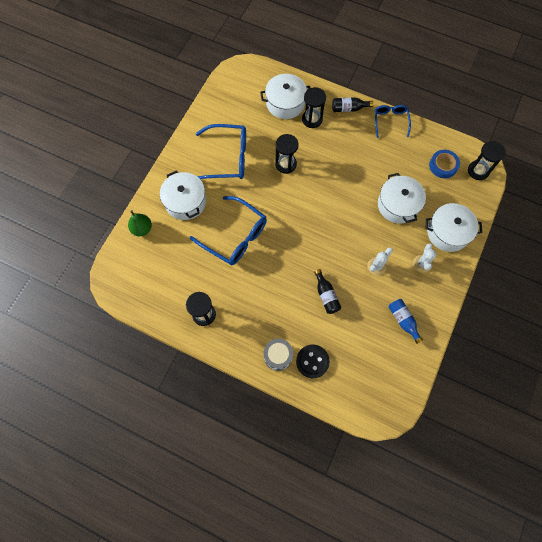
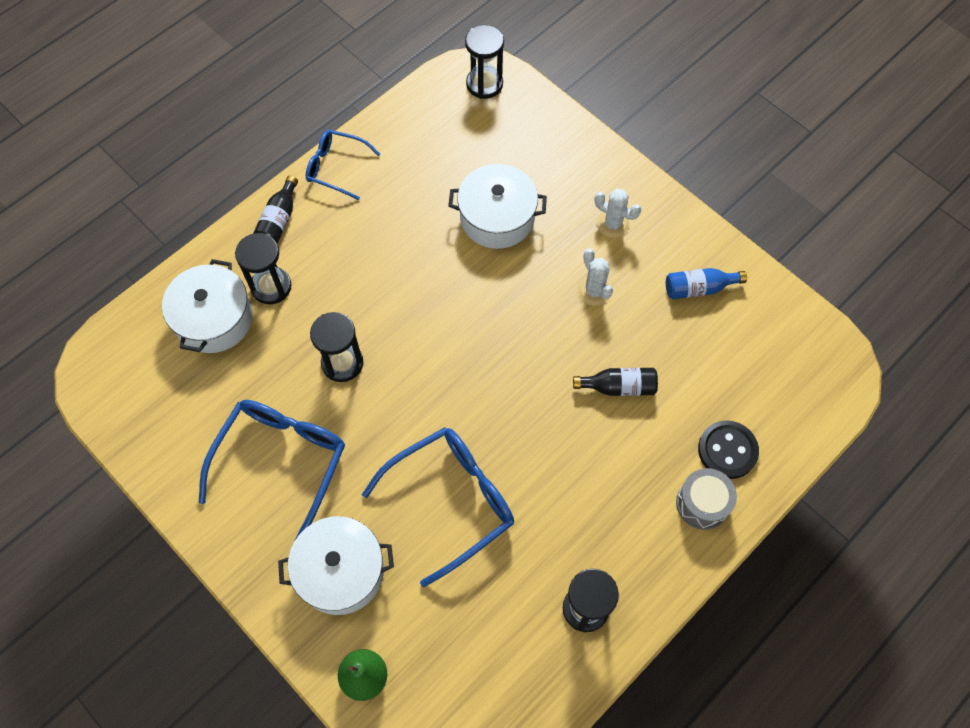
camera: 70 degrees left, 5 degrees down
(443, 166) = (454, 126): blue tape -> none
(447, 232) = (573, 168): white pot -> none

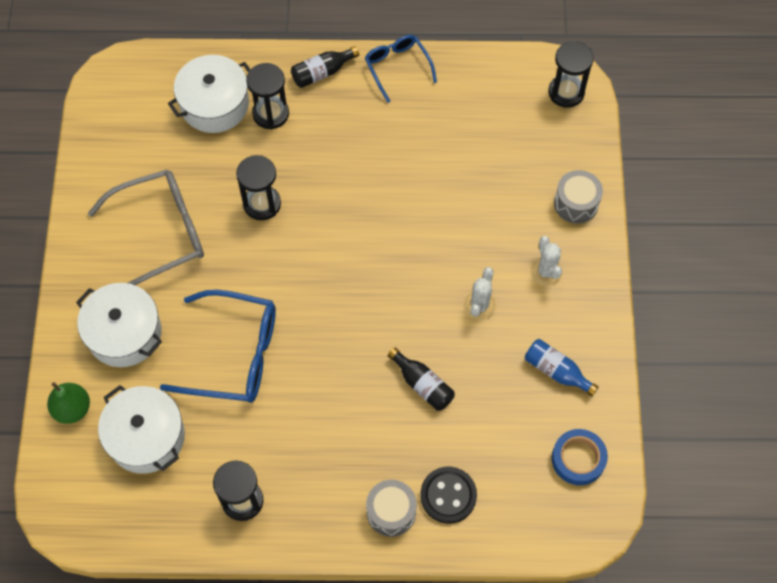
camera: 45 degrees right, 0 degrees up
(281, 461) = (161, 232): blue glasses -> grey glasses
(497, 217) = (469, 196): white pot -> white pot (146, 437)
(579, 157) = (576, 203): none -> grey drum
(782, 337) = (578, 459): none -> blue tape

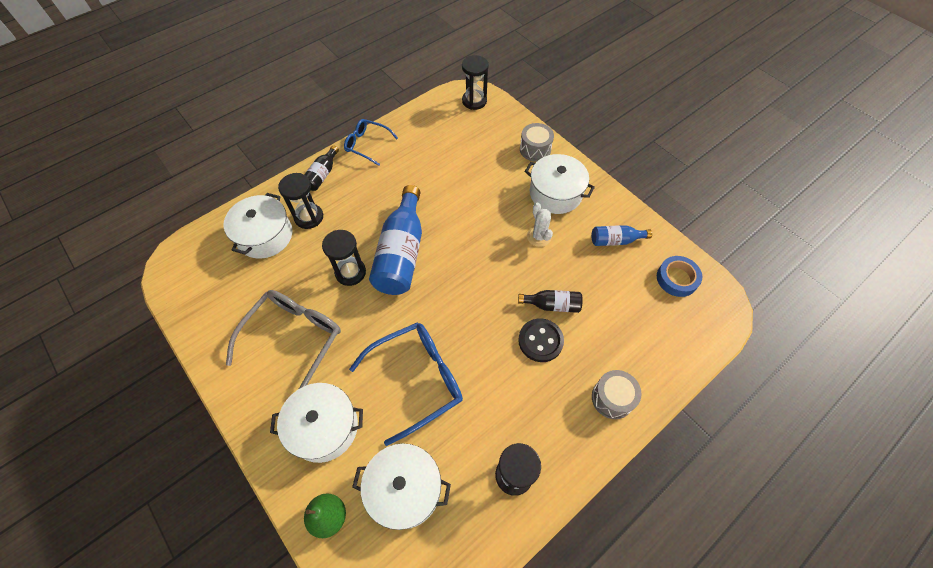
camera: 40 degrees left, 5 degrees down
(326, 219) = (401, 253): none -> blue bottle
(448, 495) = (633, 359): black button -> black button (540, 341)
(546, 271) = (555, 193): white cactus -> white pot

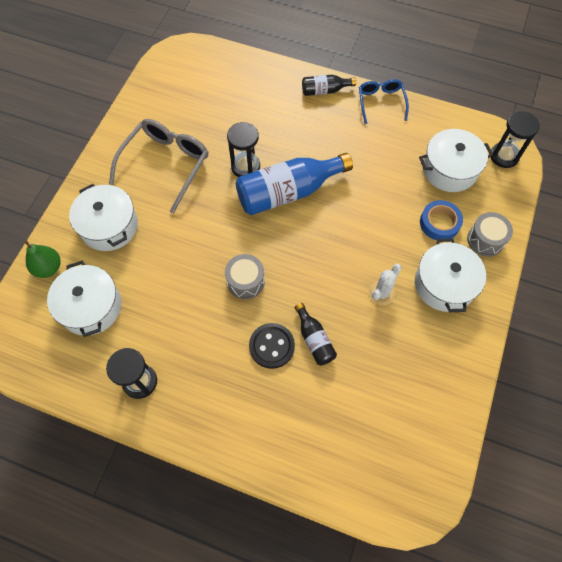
camera: 60 degrees right, 5 degrees up
(265, 235) = (240, 90): white pot -> white pot (449, 169)
(294, 339) = (166, 164): grey glasses -> grey glasses turned 60 degrees counterclockwise
(309, 217) = (277, 107): black hourglass -> none
(417, 379) = (181, 268): blue glasses -> none
(612, 398) = (251, 434): grey drum -> grey drum (245, 281)
(615, 240) = (426, 366): blue bottle -> none
(677, 278) = (421, 446): blue tape -> blue tape (439, 223)

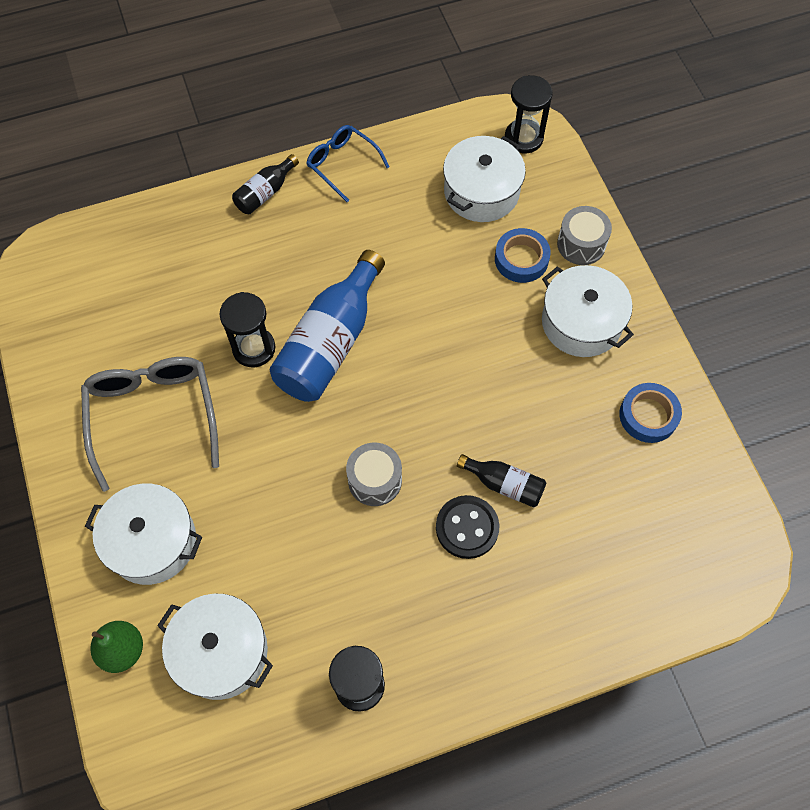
camera: 40 degrees left, 0 degrees up
(381, 293) = (528, 380): white cactus -> none
(437, 368) = (648, 415): none -> blue tape

